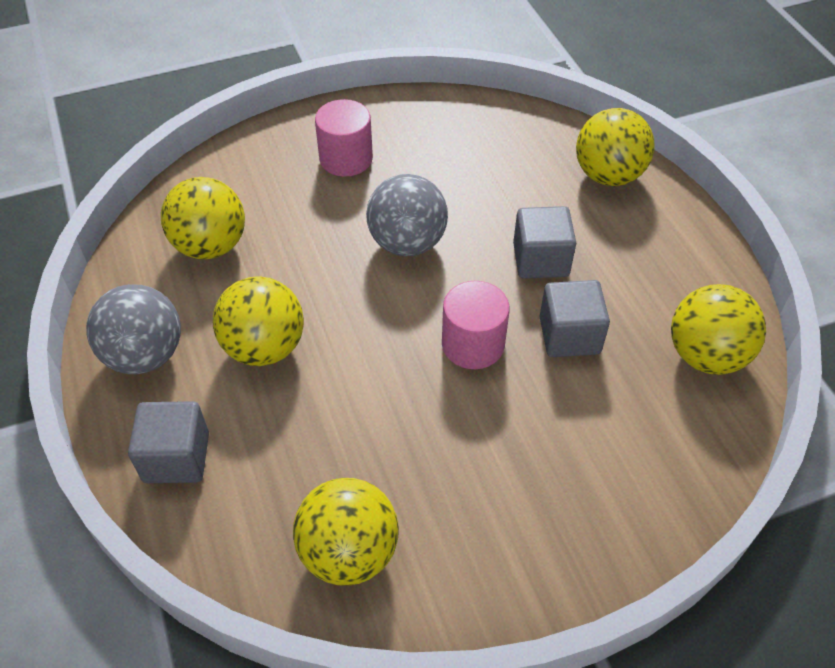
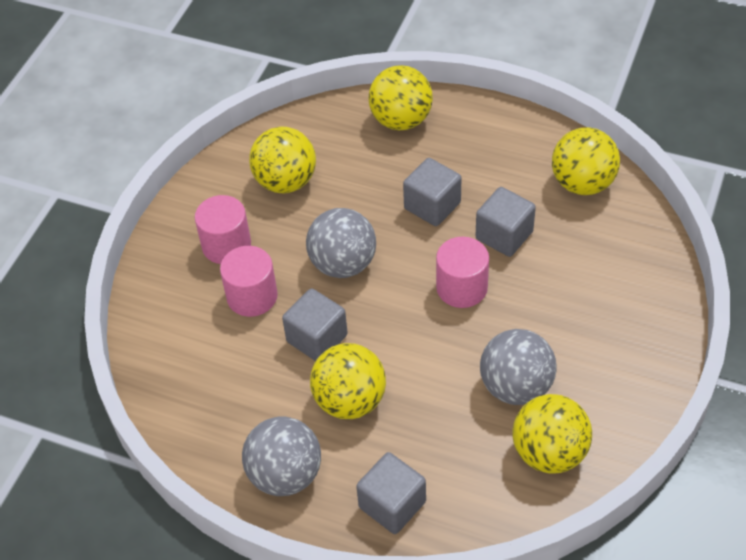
camera: 45 degrees left, 0 degrees up
(210, 246) = (223, 376): yellow ball -> yellow ball (286, 181)
(309, 279) = (317, 338): none -> grey cube
(310, 208) = (252, 296): none -> pink cylinder
(402, 467) = (516, 386): none -> grey ball

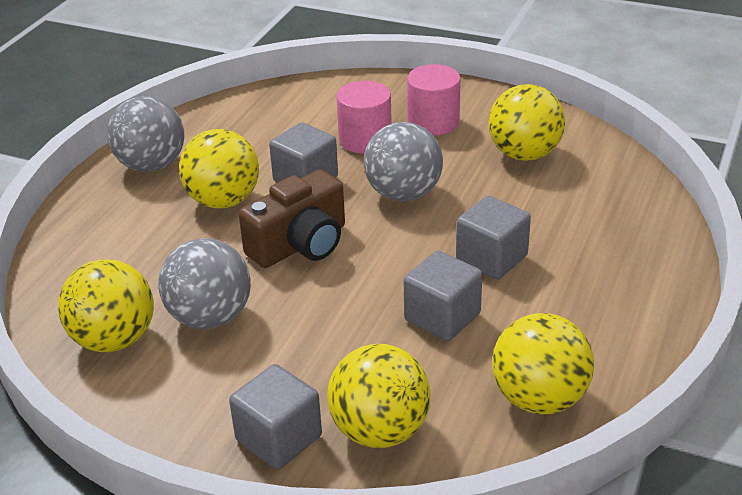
camera: 90 degrees right, 15 degrees down
(392, 504) = (94, 227): grey cube -> grey cube (279, 438)
(401, 120) = (637, 234): yellow ball -> yellow ball (380, 430)
(416, 333) = (300, 244): none -> brown camera
(462, 287) = (361, 279): pink cylinder -> none

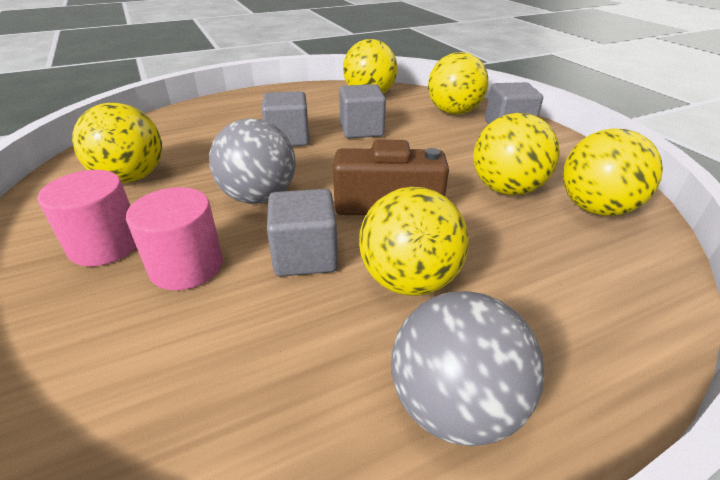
camera: 140 degrees left, 0 degrees up
(210, 317) = (506, 189): grey ball -> yellow ball

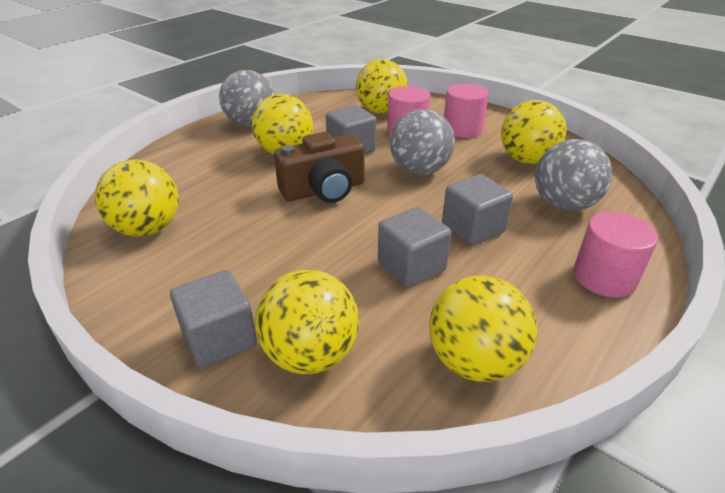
camera: 155 degrees right, 0 degrees up
(191, 135) = (563, 205): none -> grey ball
(251, 102) = (604, 277): none -> pink cylinder
(506, 189) = (227, 227): yellow ball -> yellow ball (381, 111)

